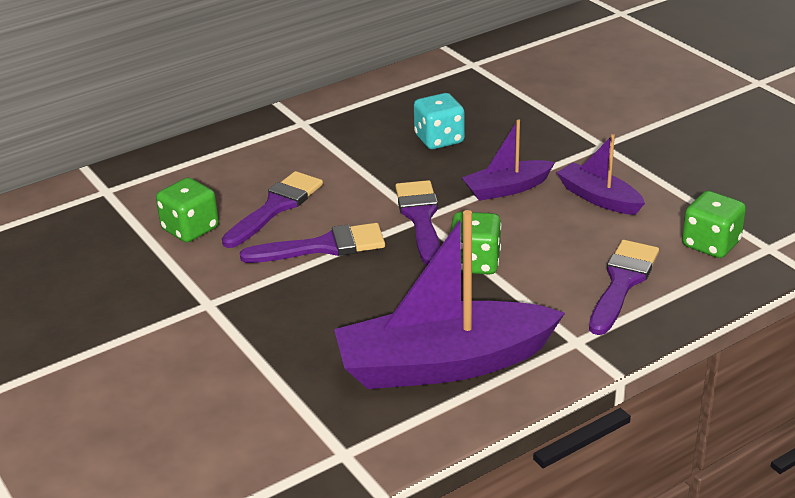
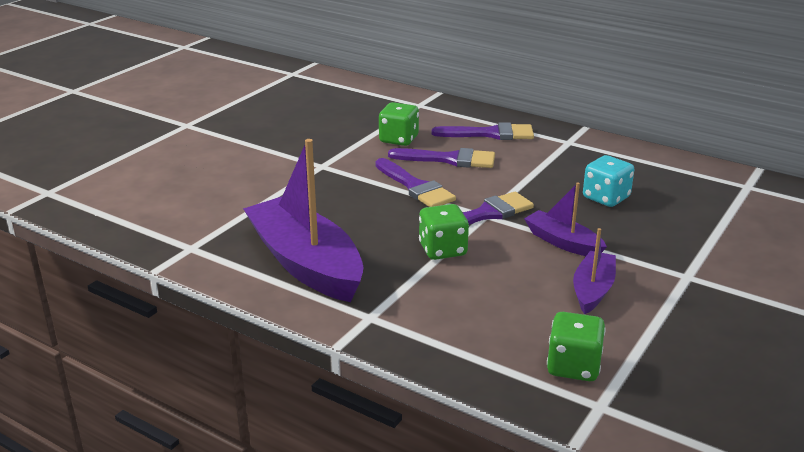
camera: 65 degrees right, 5 degrees down
(622, 282) = (469, 325): purple brush -> purple brush (490, 134)

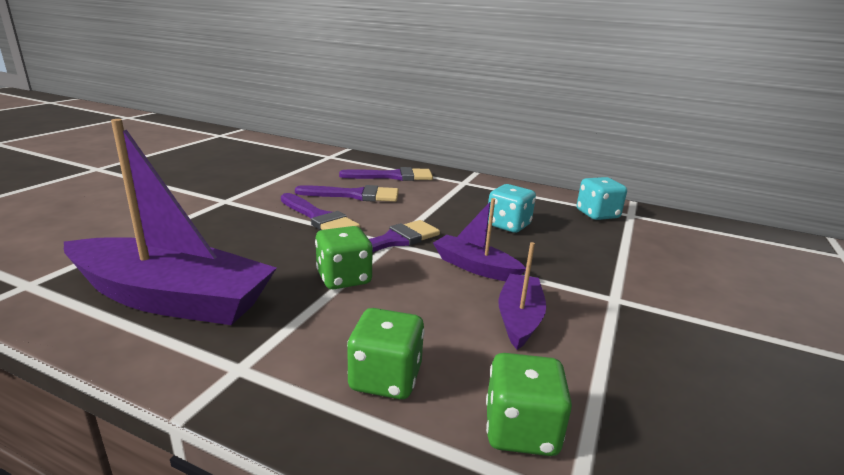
camera: 10 degrees left, 5 degrees down
(306, 263) = (172, 299): purple boat -> purple boat turned 150 degrees clockwise
(399, 139) = (307, 180): green dice -> green dice (385, 378)
(708, 186) = (597, 214): none -> turquoise dice

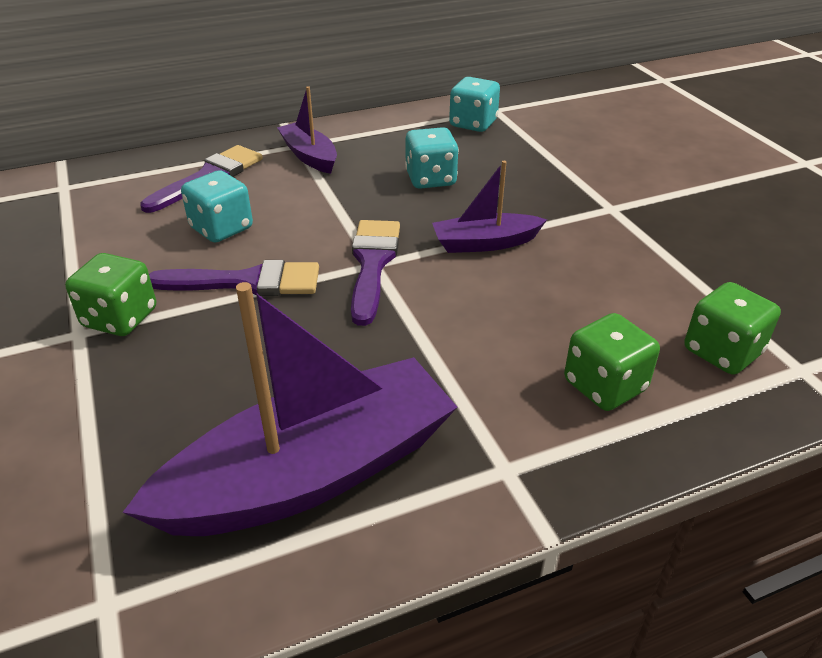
camera: 45 degrees left, 15 degrees up
(344, 278) = (412, 330): green dice -> green dice (120, 318)
(355, 195) = (221, 228): purple brush -> turquoise dice
(519, 318) = (590, 270): purple boat -> purple boat (309, 156)

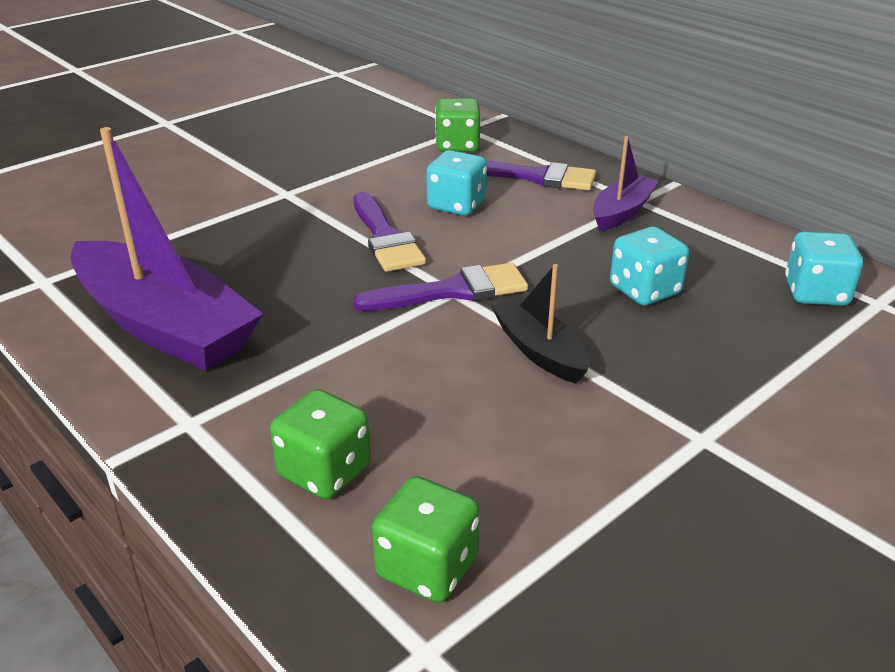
camera: 70 degrees right, 5 degrees down
(120, 318) = (310, 202): green dice -> green dice (457, 146)
(485, 243) = (539, 350): purple boat -> black boat

